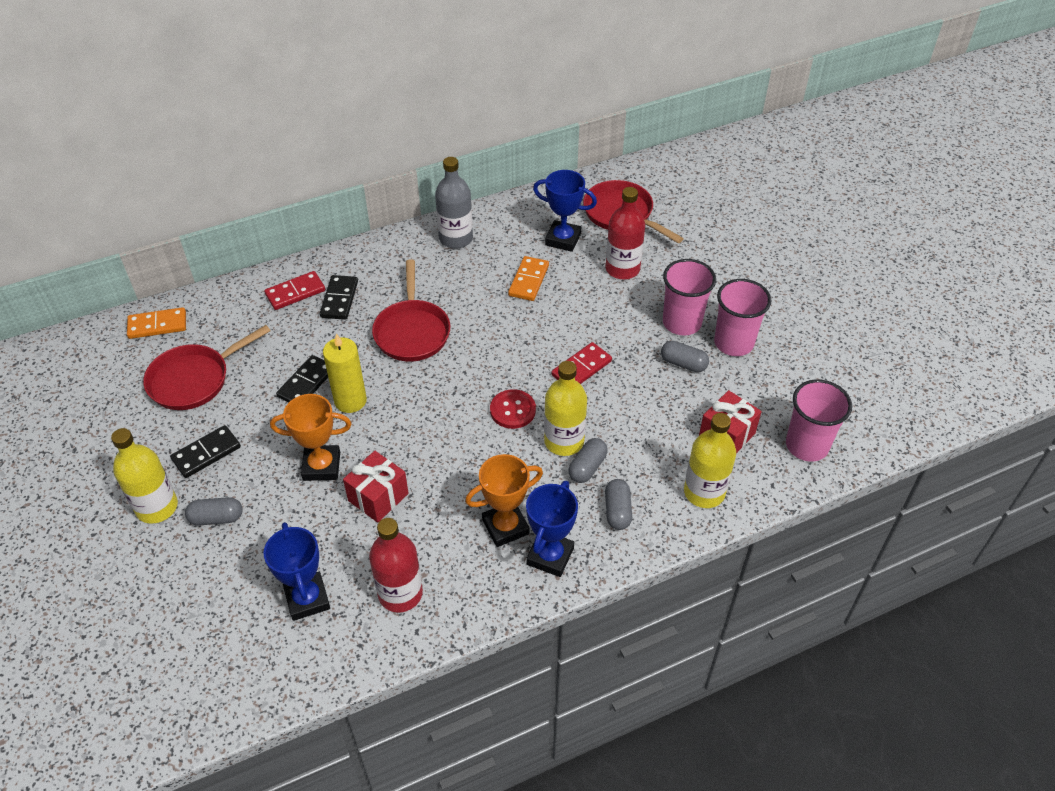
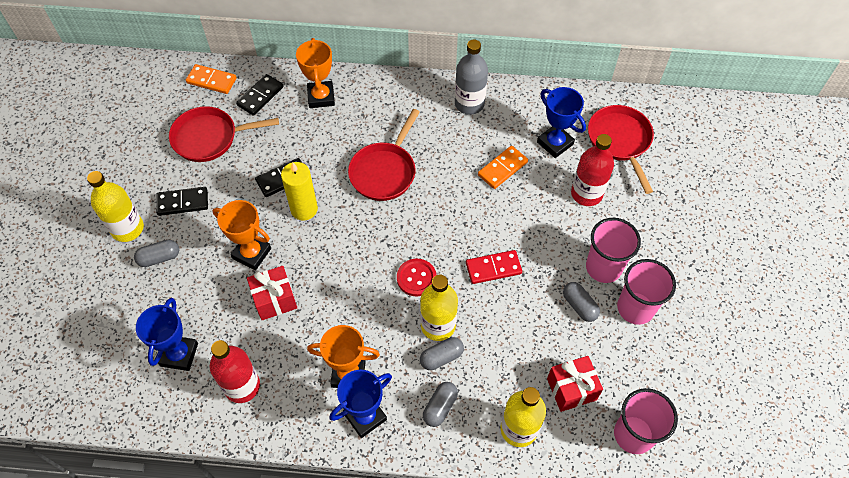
camera: 30 degrees right, 10 degrees up
(216, 518) = (159, 258): grey capsule -> grey capsule turned 45 degrees counterclockwise
(295, 292) = (321, 97): red domino -> orange trophy
(339, 299) = (348, 118): black domino -> black domino (260, 96)

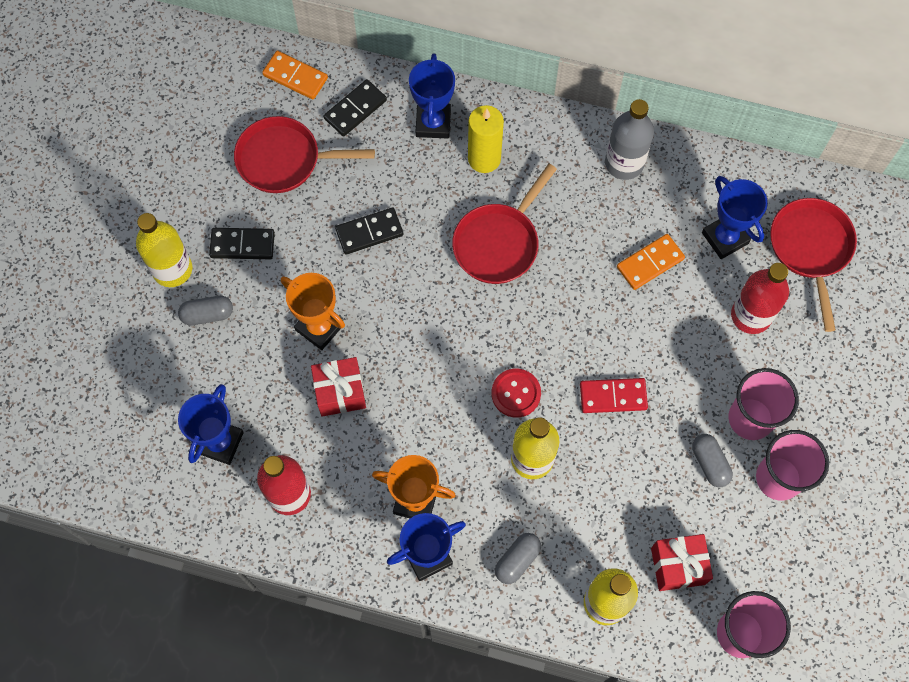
camera: 10 degrees right, 10 degrees up
(304, 209) = (391, 278): yellow candle -> yellow candle (484, 158)
(321, 97) = (433, 123): orange trophy -> blue trophy
(441, 357) = (529, 499): grey capsule -> none

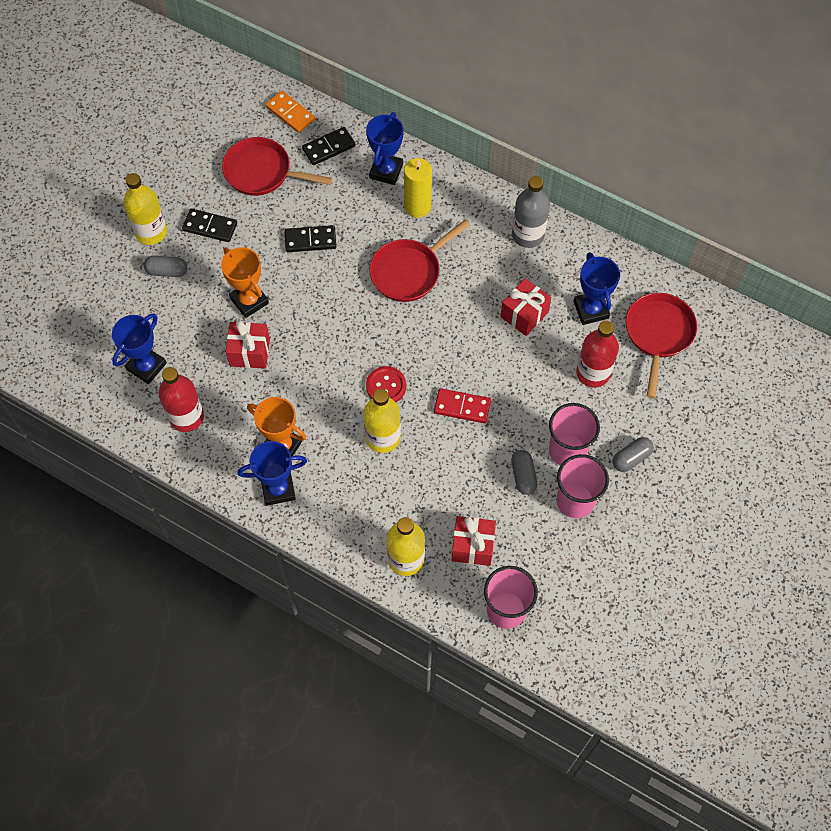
camera: 15 degrees right, 5 degrees down
(517, 560) = (347, 510): grey capsule -> grey capsule (631, 458)
(650, 263) = (524, 314): orange domino -> red gift

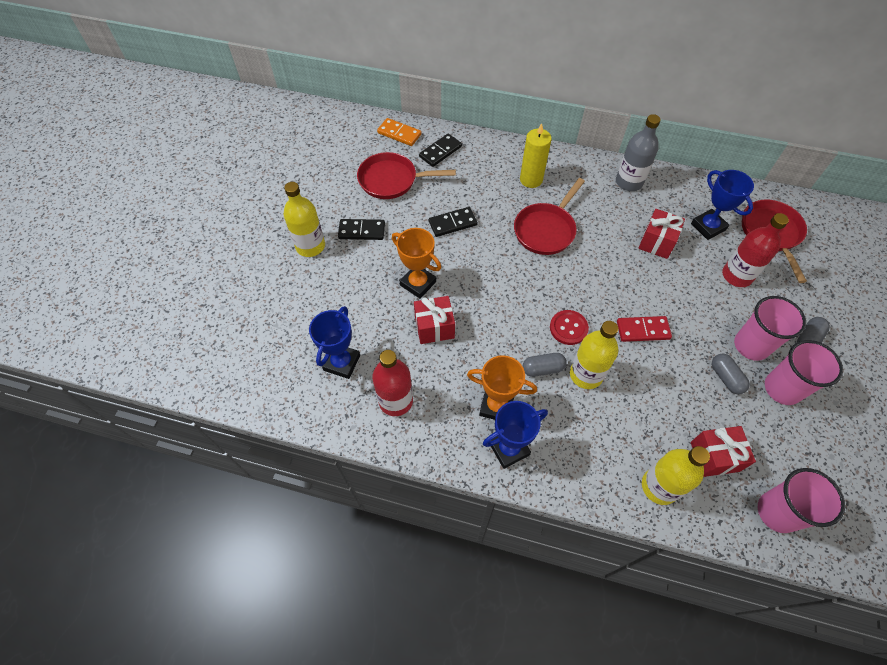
camera: 15 degrees left, 5 degrees down
(167, 271) = (335, 275): grey capsule -> grey capsule (542, 369)
(386, 171) = (494, 159): blue trophy -> none

